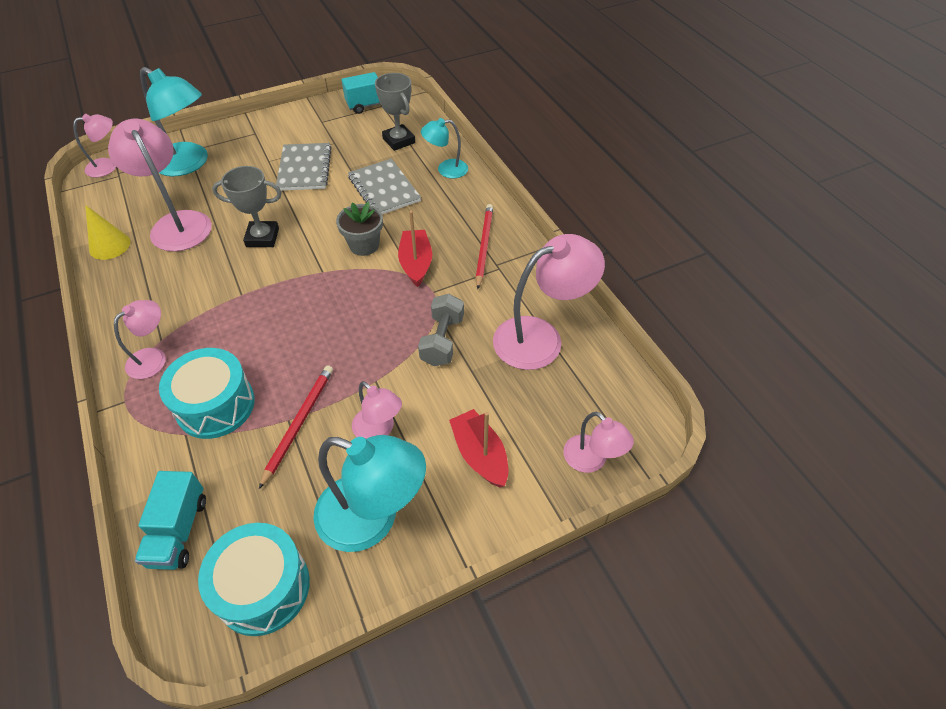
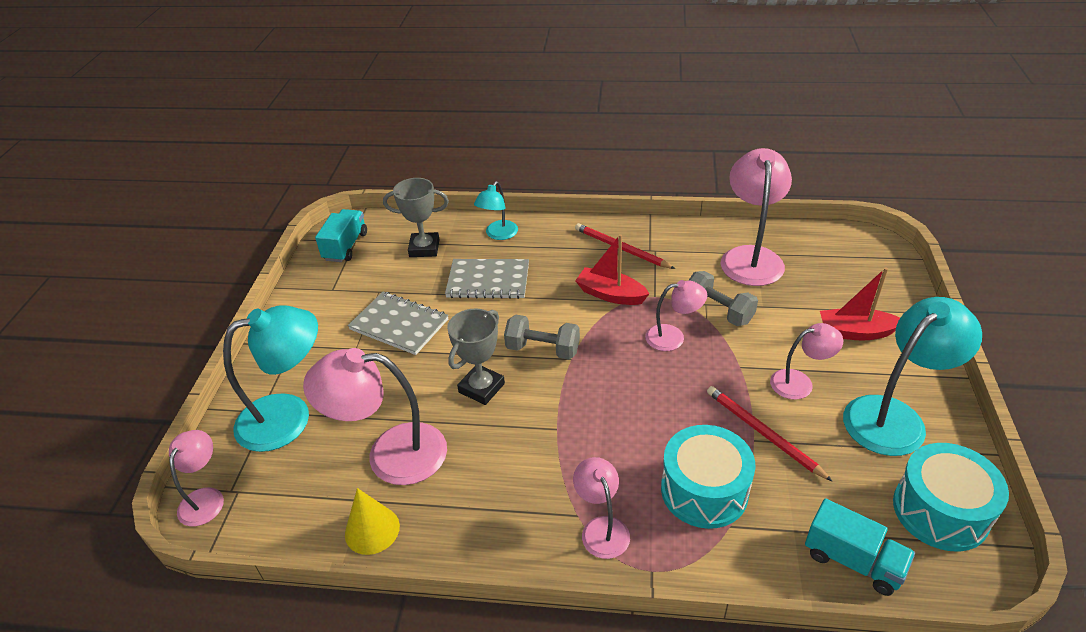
camera: 55 degrees left, 10 degrees down
(323, 251) = (543, 349): none -> grey dumbbell
(364, 245) = (557, 319): grey flower pot -> none
(591, 460) = (888, 278): pink lamp -> pink lamp (673, 337)

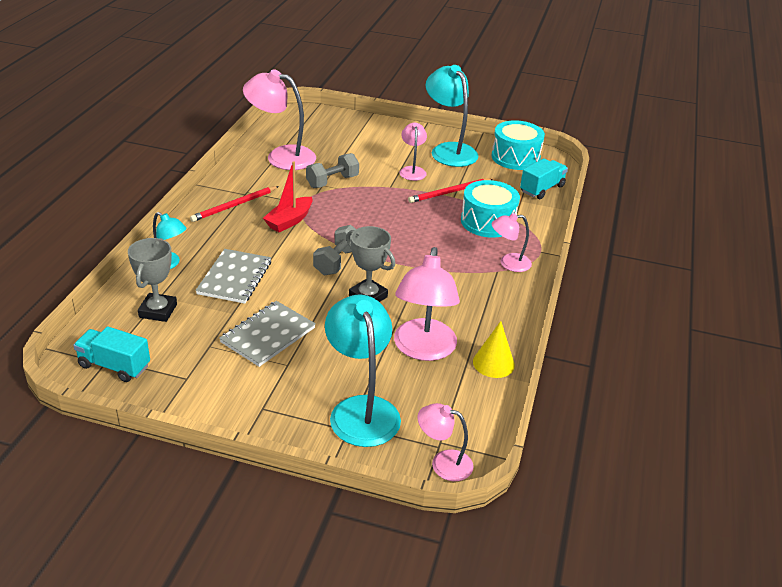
camera: 85 degrees left, 5 degrees down
(673, 337) = (350, 204): pink lamp -> none
(855, 332) = (377, 142): red boat -> none

